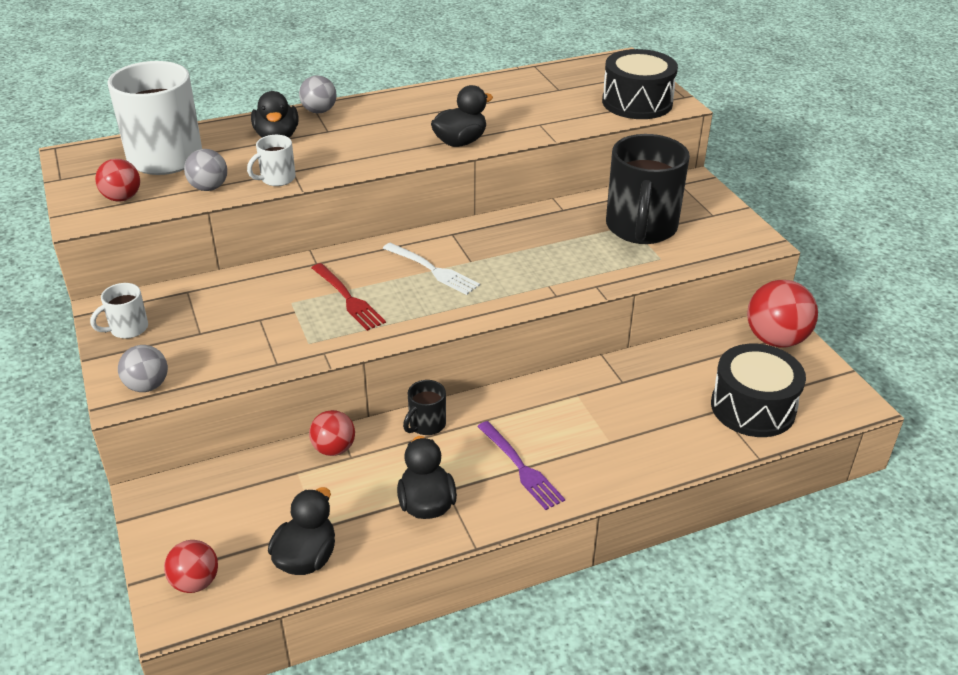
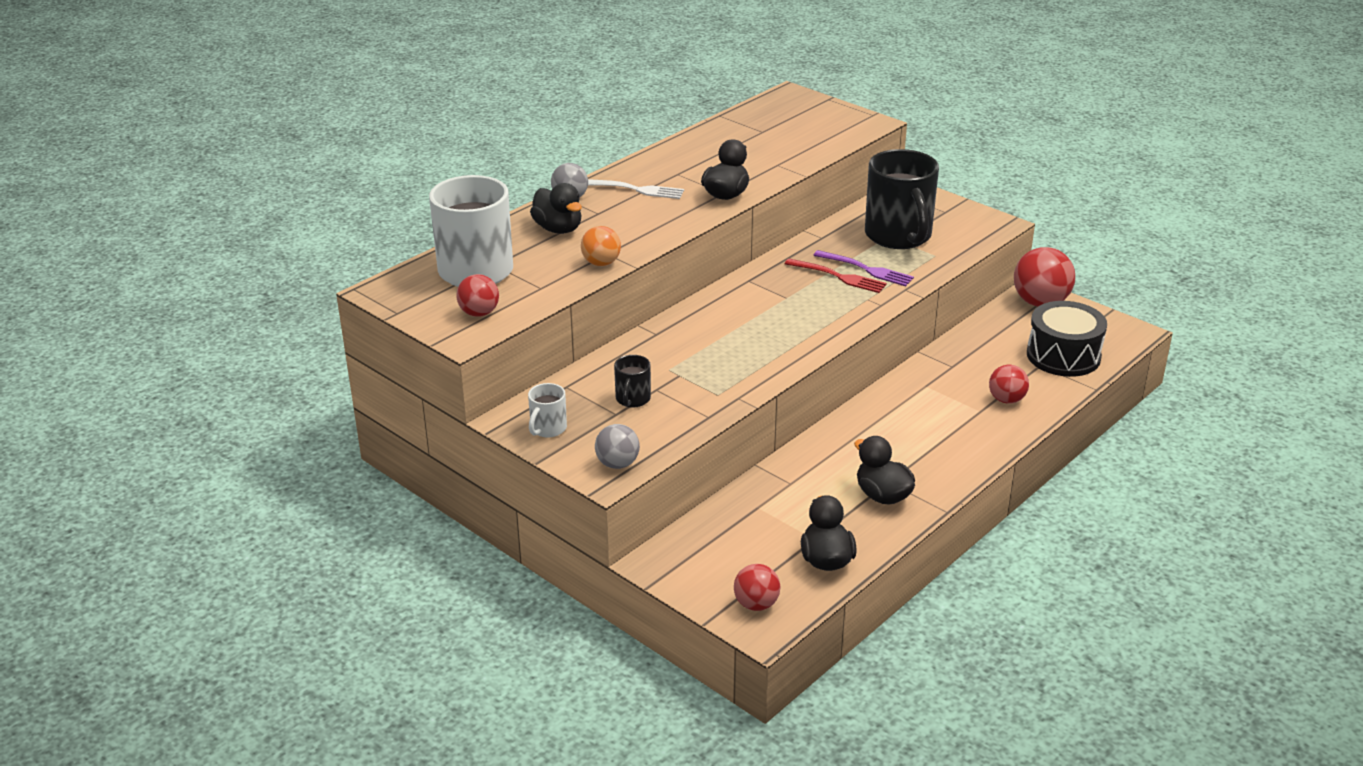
camera: 25 degrees left, 5 degrees down
(209, 188) = (549, 285): grey ball -> none
(277, 179) = (601, 263): white mug -> orange ball
(334, 449) = (771, 482): red ball -> red ball (1006, 400)
(348, 298) = (714, 353): red fork -> red fork (838, 277)
(426, 425) = (828, 442): black mug -> black mug (632, 399)
(433, 270) = (762, 312): white fork -> white fork (636, 189)
(521, 467) = (930, 449): purple fork -> purple fork (866, 269)
(637, 102) = (839, 128): black drum -> none

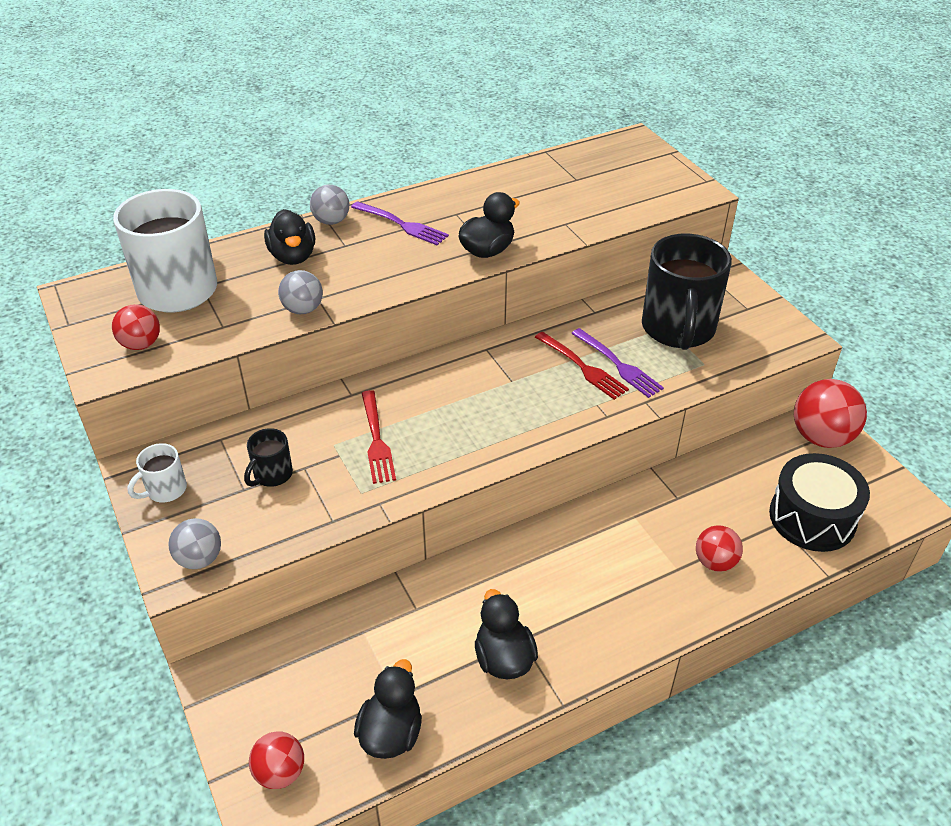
camera: 20 degrees right, 10 degrees up
(601, 263) = (303, 309): orange ball -> grey ball
(636, 189) = (402, 224): white fork -> purple fork
(703, 359) = (376, 440): none -> red fork

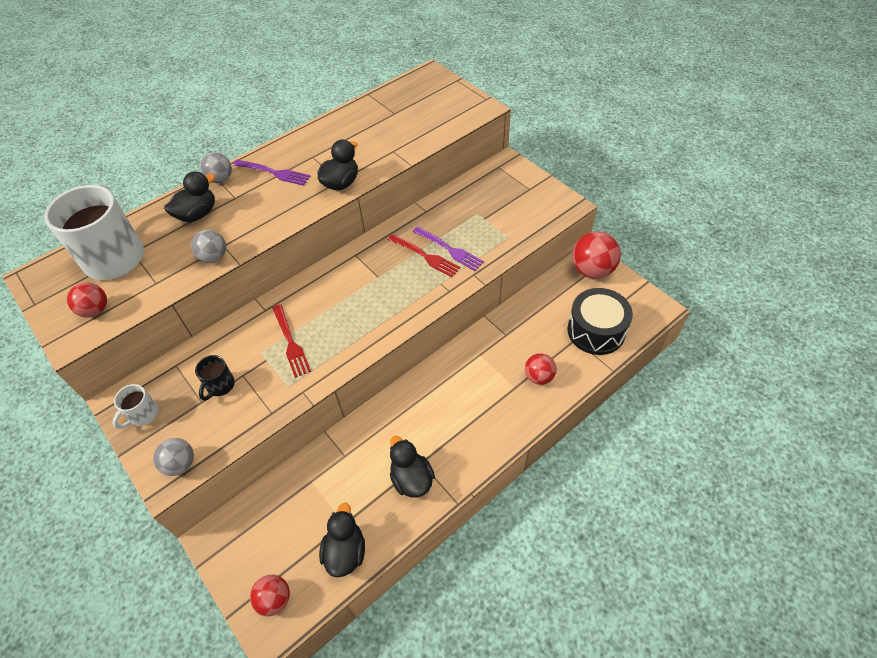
camera: 10 degrees left, 10 degrees up
(293, 256) = (197, 214): black duck -> black duck turned 105 degrees counterclockwise
(678, 330) = (485, 214): black mug -> none

